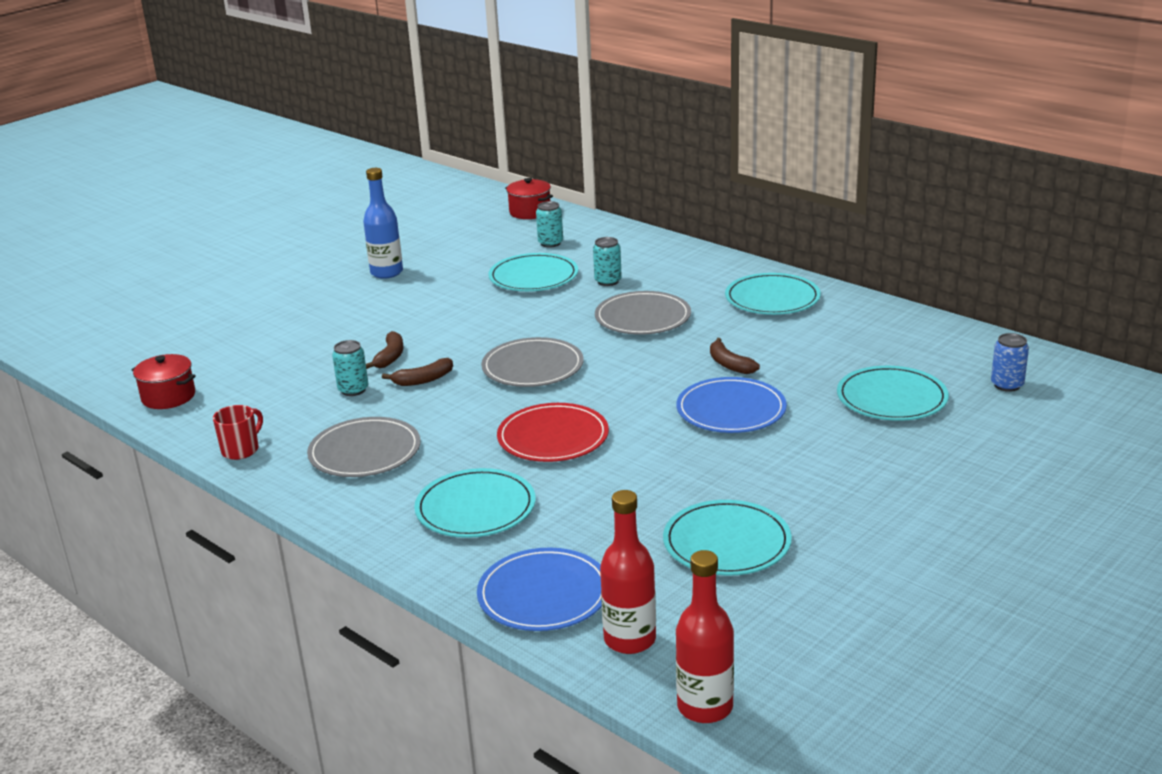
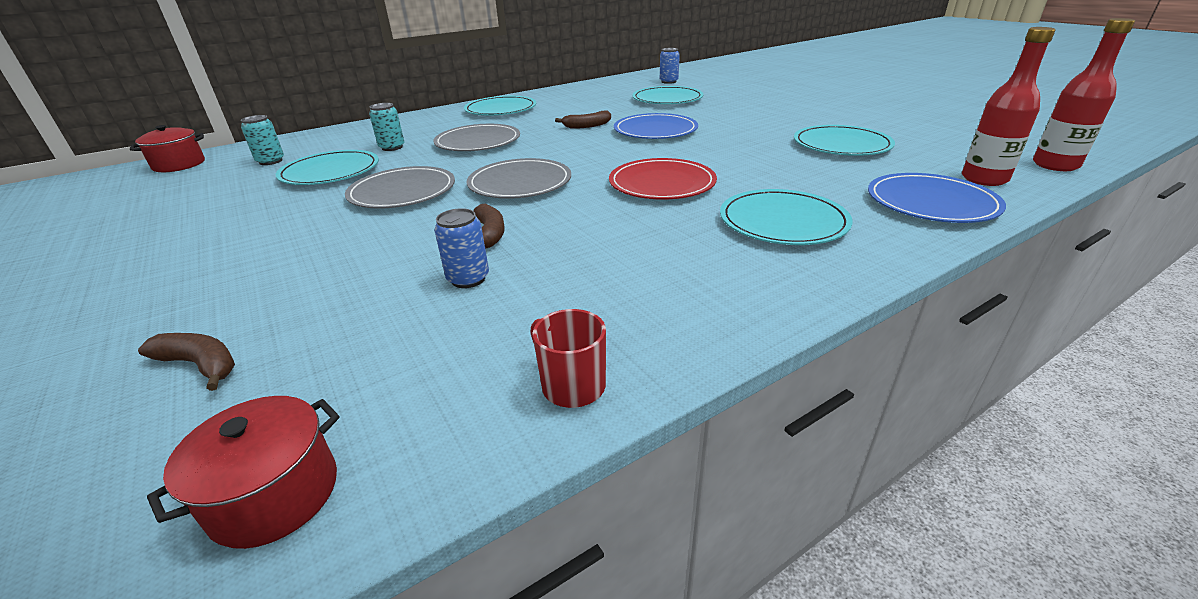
camera: 75 degrees left, 5 degrees up
(353, 390) = (468, 279): turquoise can -> blue can
(365, 452) = (638, 276): grey plate -> grey plate (402, 192)
(386, 272) = (164, 244): blue bottle -> none
(390, 357) = (408, 251): brown banana -> brown banana (201, 365)

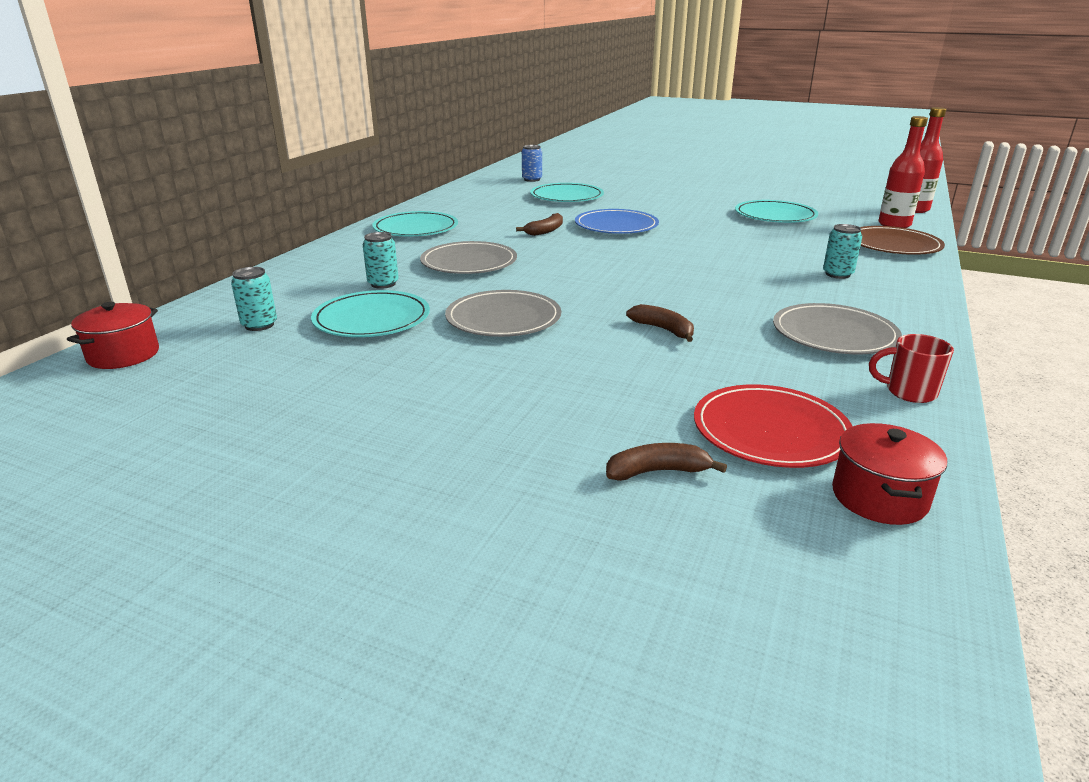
camera: 35 degrees left, 5 degrees down
(468, 279) = (719, 361): blue can -> none
(520, 183) = (597, 288): grey plate -> grey plate (834, 334)
(662, 183) = (710, 266): red plate -> red plate (770, 431)
(782, 222) = (837, 274): turquoise plate -> turquoise can
(931, 203) = (893, 245): blue plate -> brown plate

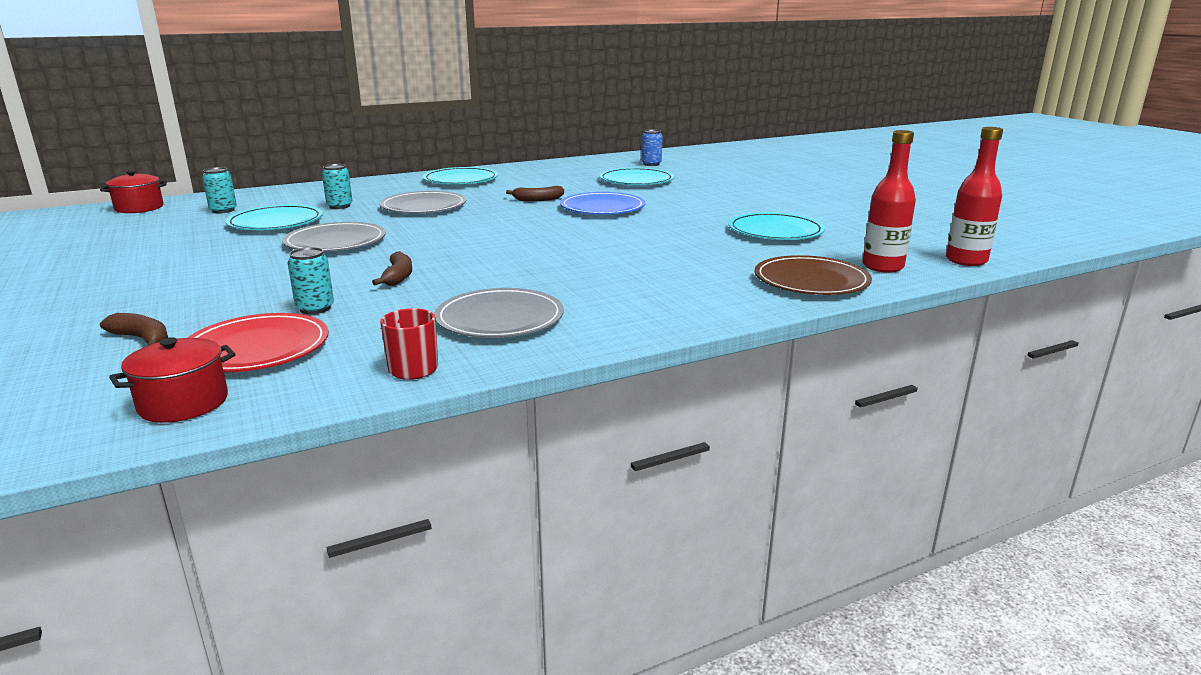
camera: 40 degrees right, 5 degrees down
(837, 274) = (661, 285): turquoise can -> turquoise can (315, 308)

